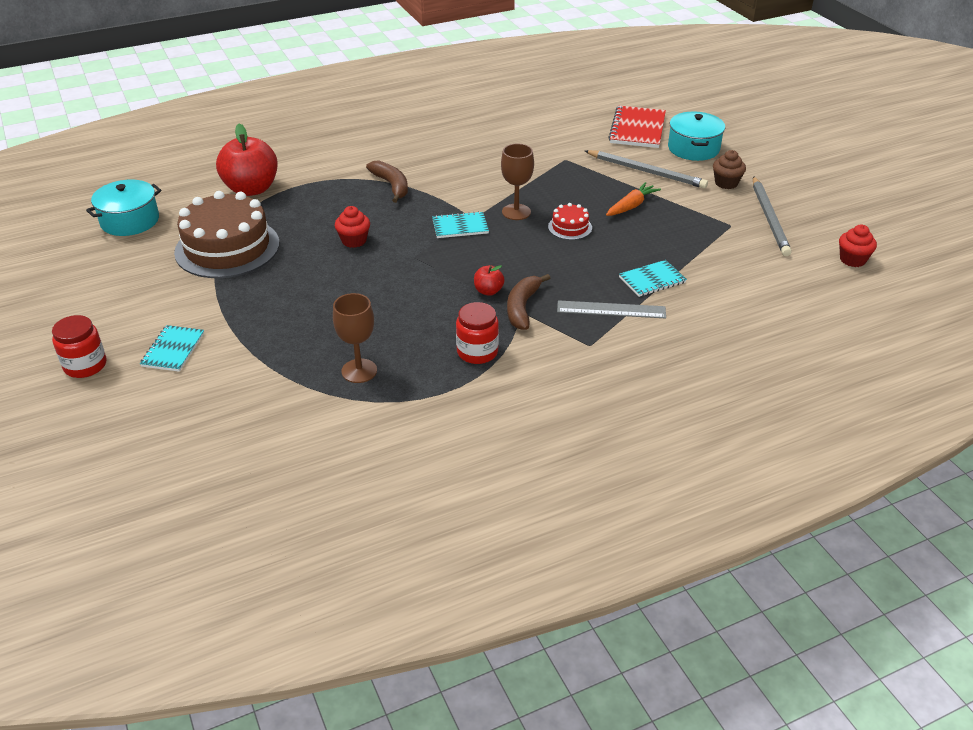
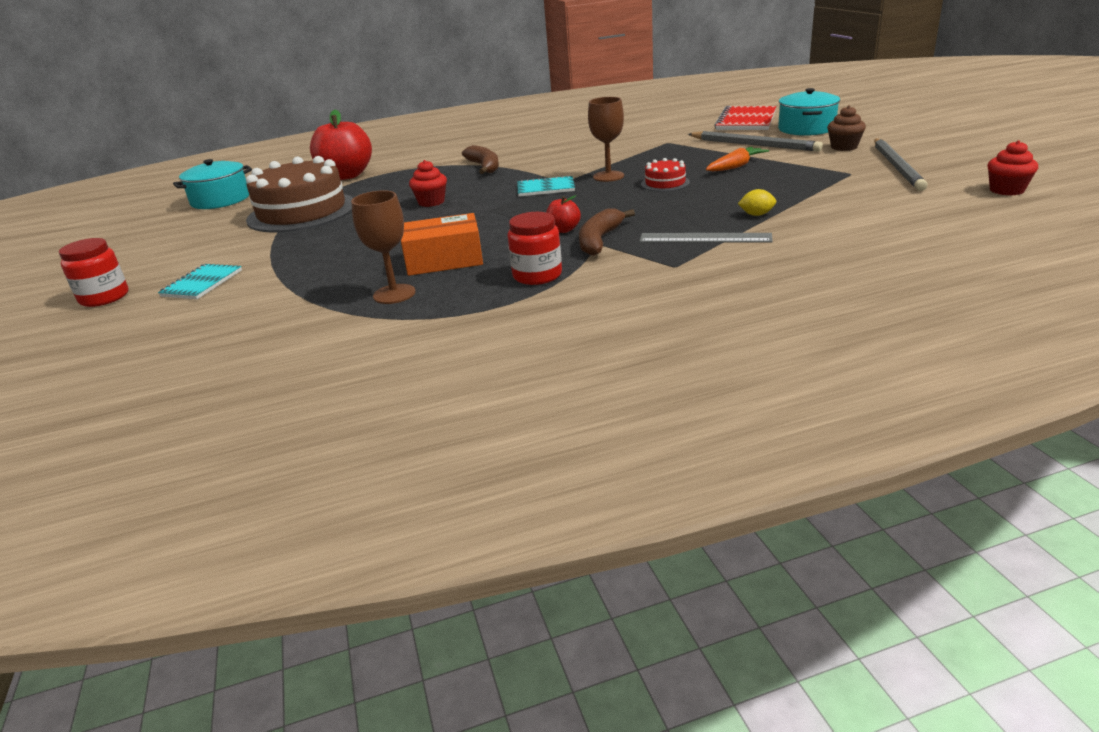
camera: 10 degrees right, 10 degrees down
(390, 328) = (444, 260): none -> orange box
(652, 280) = (756, 215): turquoise notebook -> yellow lemon

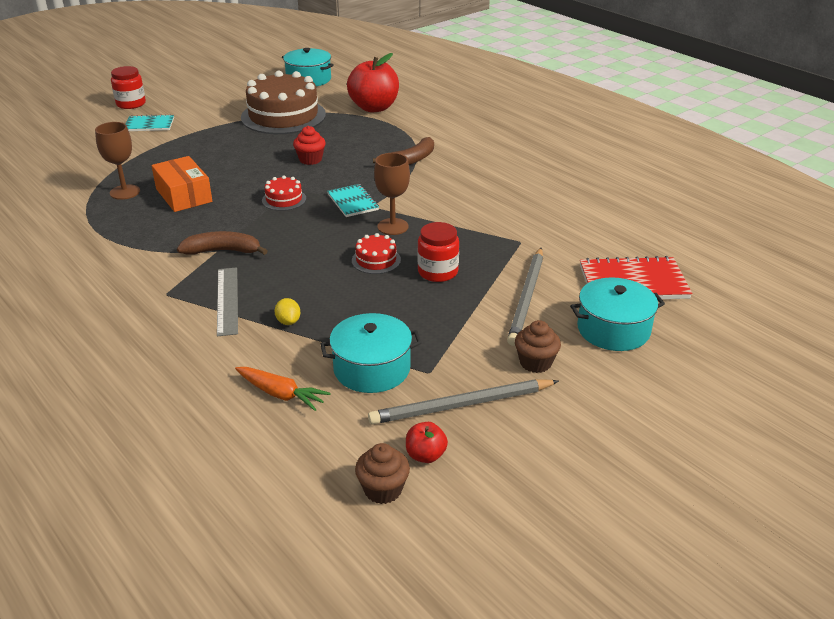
camera: 65 degrees right, 5 degrees up
(510, 214) = (284, 199): none -> red cake
(537, 275) = (152, 238): red jar -> red jar (438, 272)
(563, 230) = (246, 230): red apple -> red apple (425, 455)
(736, 166) = (439, 294): orange carrot -> orange carrot (281, 394)
(842, 189) = (372, 369): none -> turquoise pot
(1006, 190) = (383, 490): red cupcake -> brown cupcake

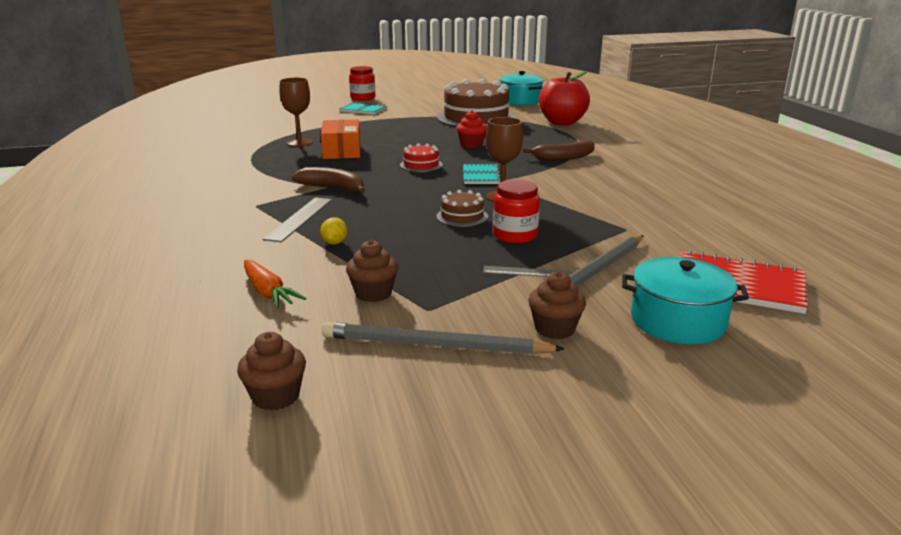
camera: 25 degrees right, 10 degrees down
(372, 369) = (373, 293): turquoise pot -> brown cupcake
(376, 260) = (462, 216): red cake -> brown cake
(425, 455) = (352, 379): red apple -> none
(476, 311) = (527, 272): none -> grey ruler

